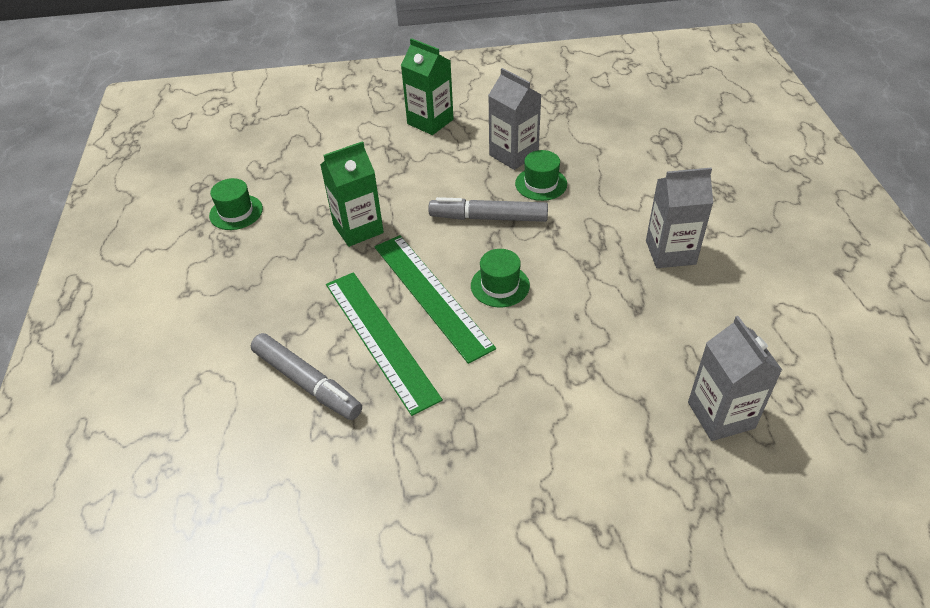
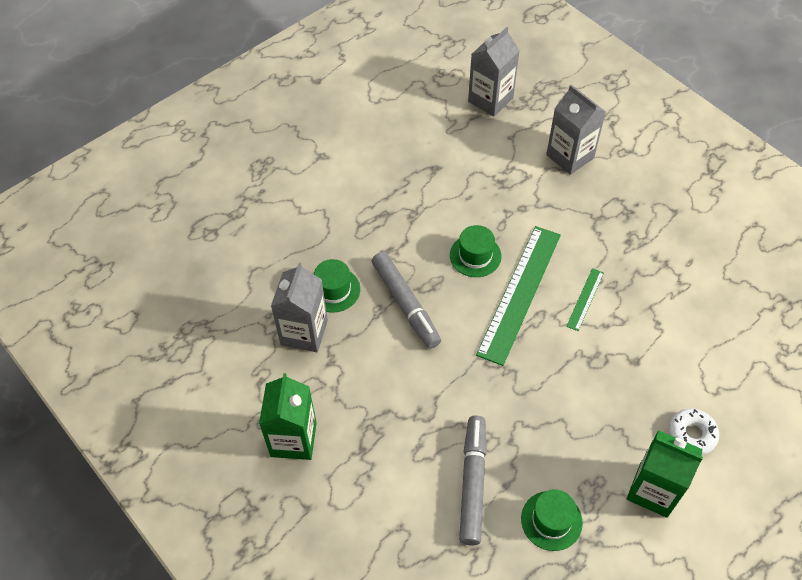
camera: 125 degrees left, 10 degrees up
(190, 331) = (691, 434): none -> white donut
(307, 383) = (657, 318): grey marker -> grey marker (472, 483)
(358, 229) = (491, 394): green carton -> green carton (653, 490)
(380, 339) = (585, 299): green ruler -> green ruler, size x0.45
(670, 252) = (361, 172): grey carton -> grey carton (570, 156)

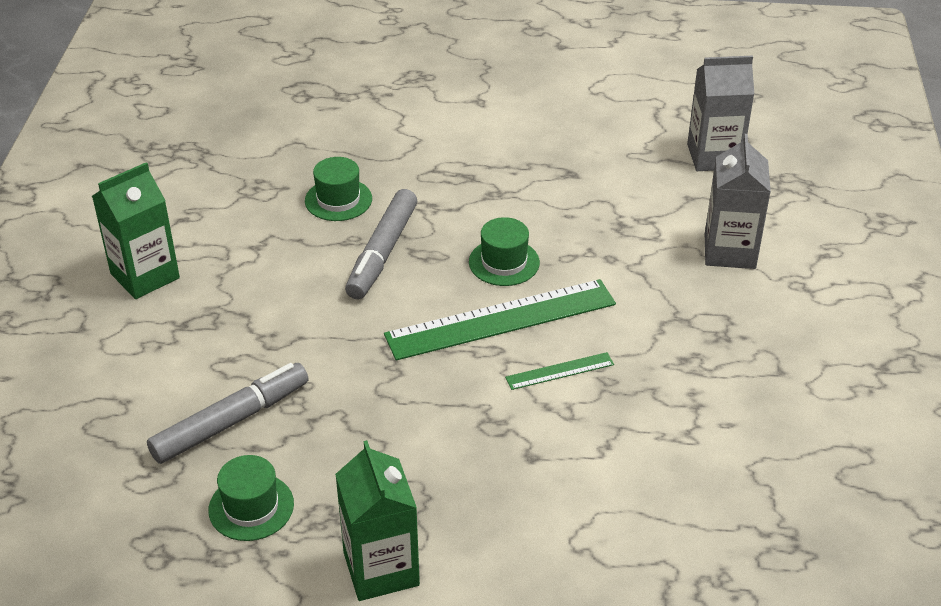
camera: 45 degrees right, 15 degrees down
(304, 332) = (268, 211): grey carton -> none
(691, 434) = (493, 560): white donut -> none

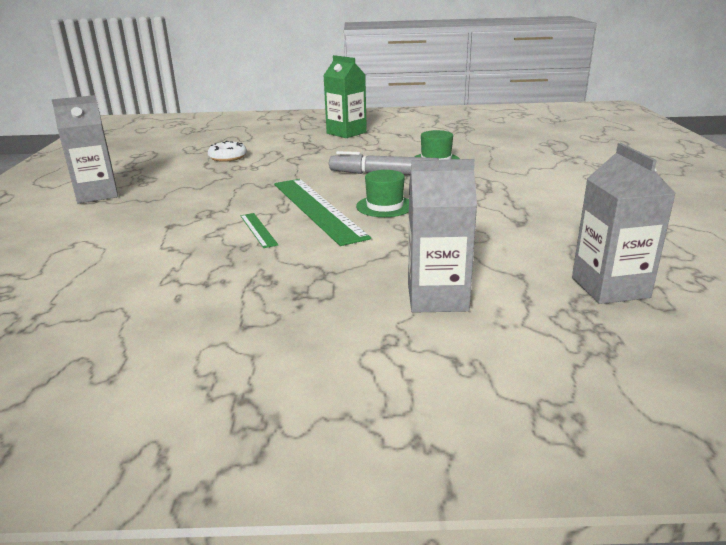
camera: 85 degrees right, 15 degrees down
(231, 421) = (228, 157): grey marker -> white donut
(251, 507) = (161, 166): green hat -> none
(381, 569) = (97, 194): green carton -> grey carton

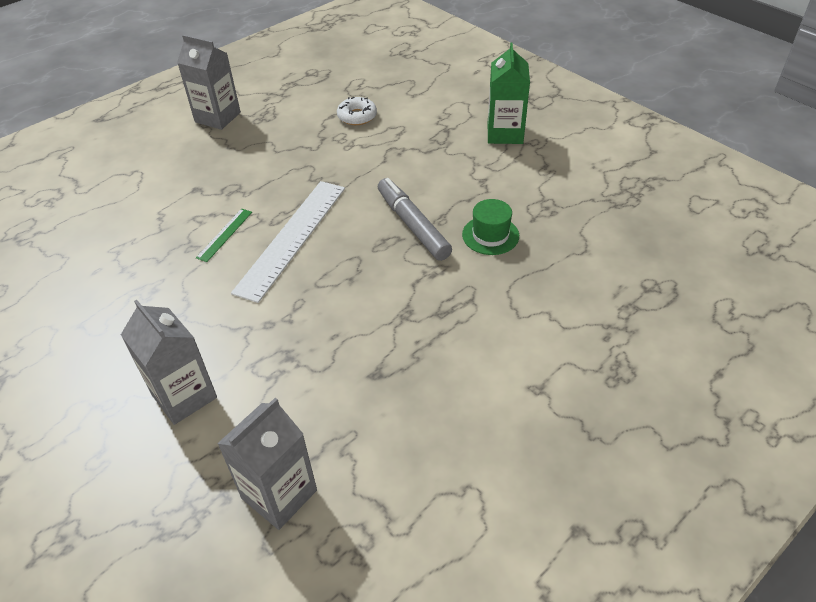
camera: 50 degrees right, 20 degrees up
(317, 209) = (292, 238): green ruler -> white ruler
(385, 206) = (334, 271): green hat -> none

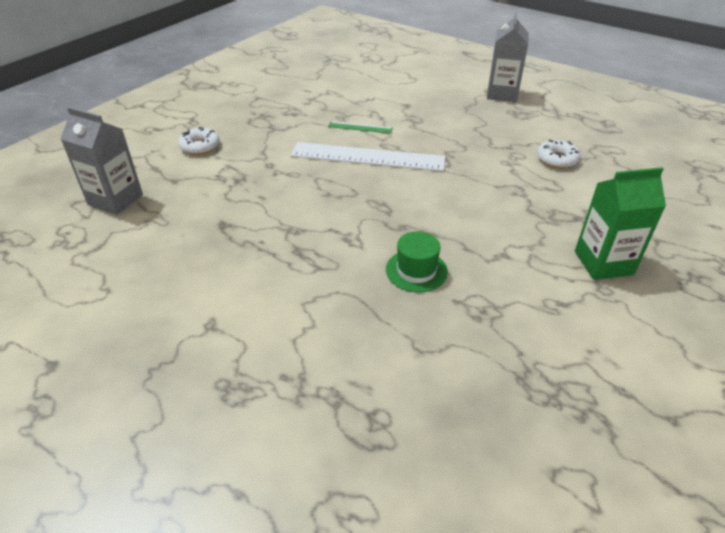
camera: 75 degrees right, 5 degrees down
(184, 396) = (200, 146): grey carton -> white donut
(413, 225) = (410, 217): grey marker -> none

